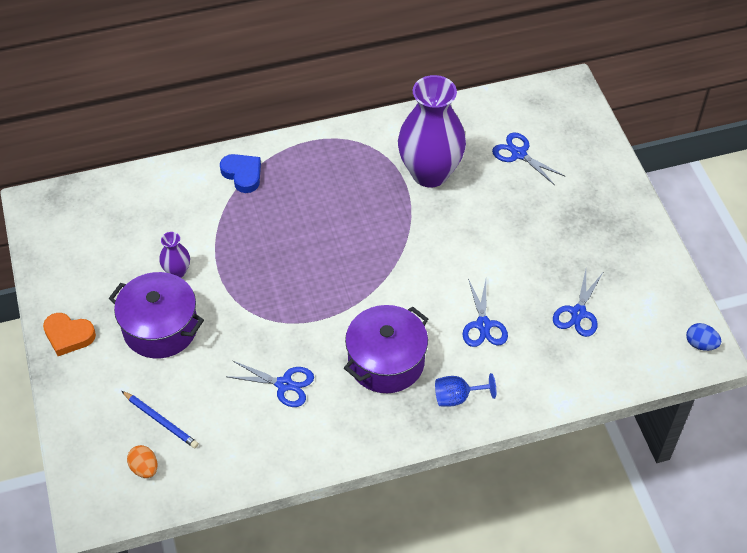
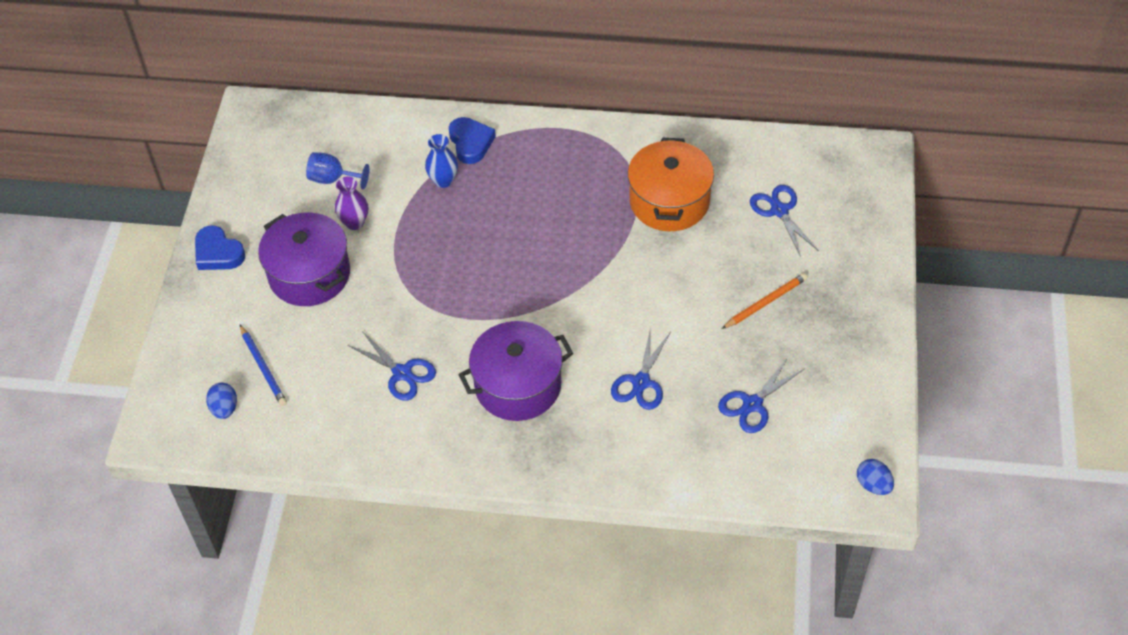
camera: 25 degrees right, 0 degrees up
(68, 336) = (218, 253): orange heart -> blue heart
(144, 468) = (224, 408): orange egg -> blue egg
(236, 213) = (443, 180): none -> blue vase
(430, 173) = (669, 201): purple vase -> orange pot
(457, 397) = (573, 448): blue goblet -> blue goblet (333, 179)
(546, 229) = (765, 302): none -> orange pencil

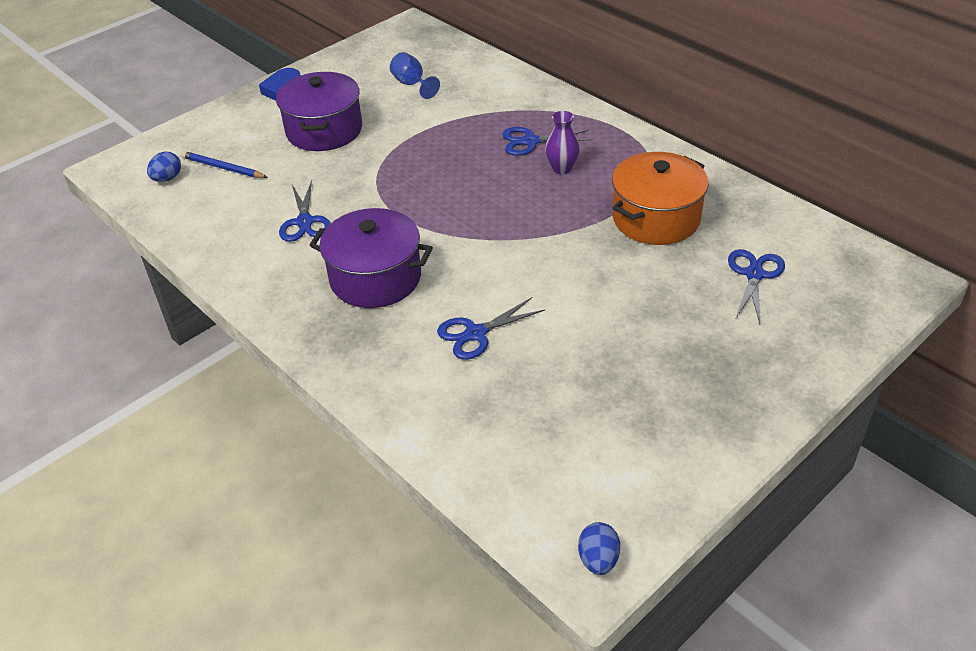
camera: 40 degrees right, 10 degrees down
(263, 367) = (223, 168): blue pencil -> blue pencil turned 105 degrees clockwise
(354, 222) = (393, 115): purple vase -> purple vase (562, 168)
(443, 180) = (488, 120): blue vase -> none
(470, 143) = (537, 107): blue heart -> none
(752, 404) = (554, 411): blue scissors -> blue scissors (530, 142)
(765, 302) = (660, 337): orange pencil -> none

